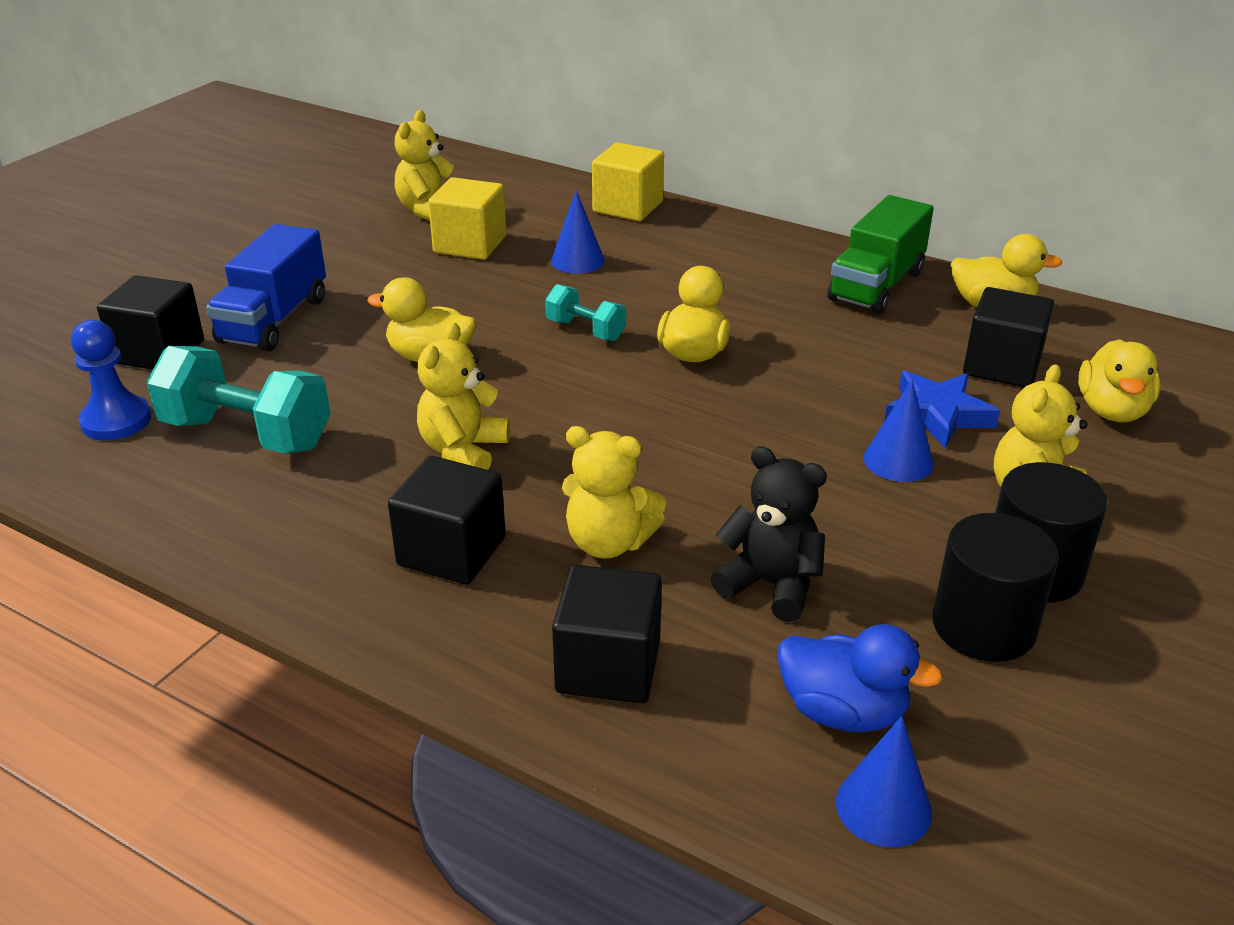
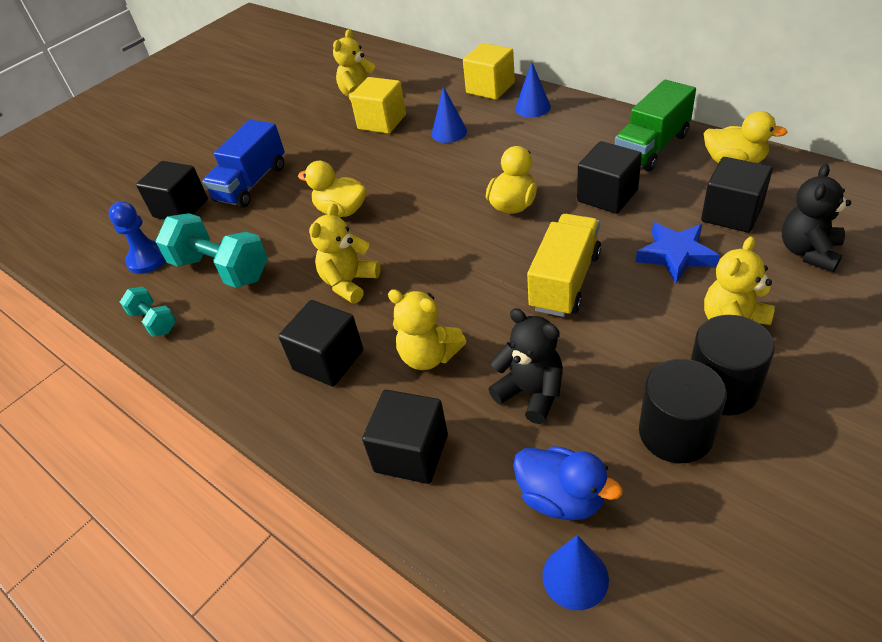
camera: 15 degrees right, 10 degrees up
(585, 330) = (444, 188): turquoise dumbbell -> turquoise dumbbell (154, 321)
(790, 447) = (565, 281): none -> yellow truck
(827, 343) = (607, 196): none -> black cube
(898, 461) = (639, 293): blue cone -> blue cone (532, 107)
(1112, 411) = (808, 252): yellow duck -> black teddy bear

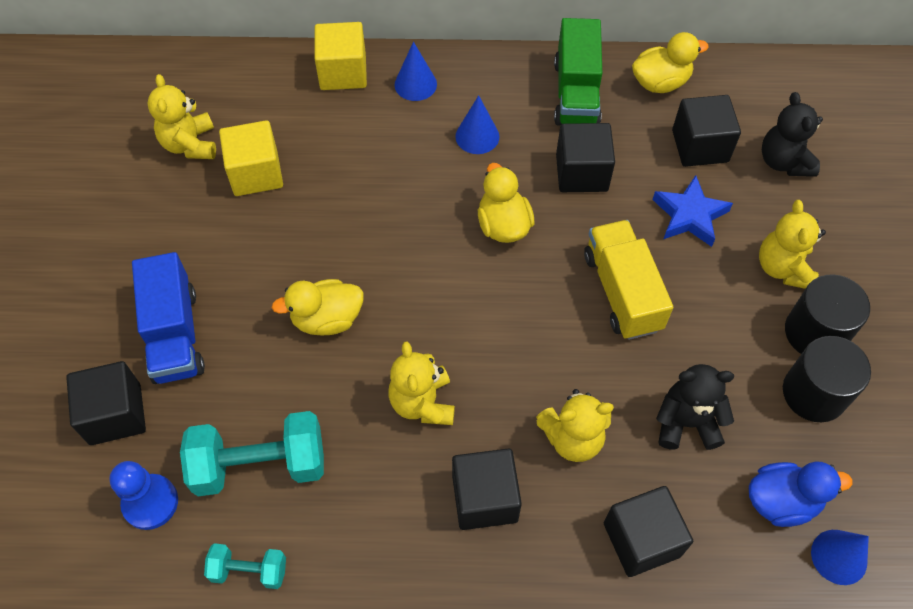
camera: 45 degrees left, 15 degrees up
(449, 132) = (352, 156): blue cone -> blue cone (477, 136)

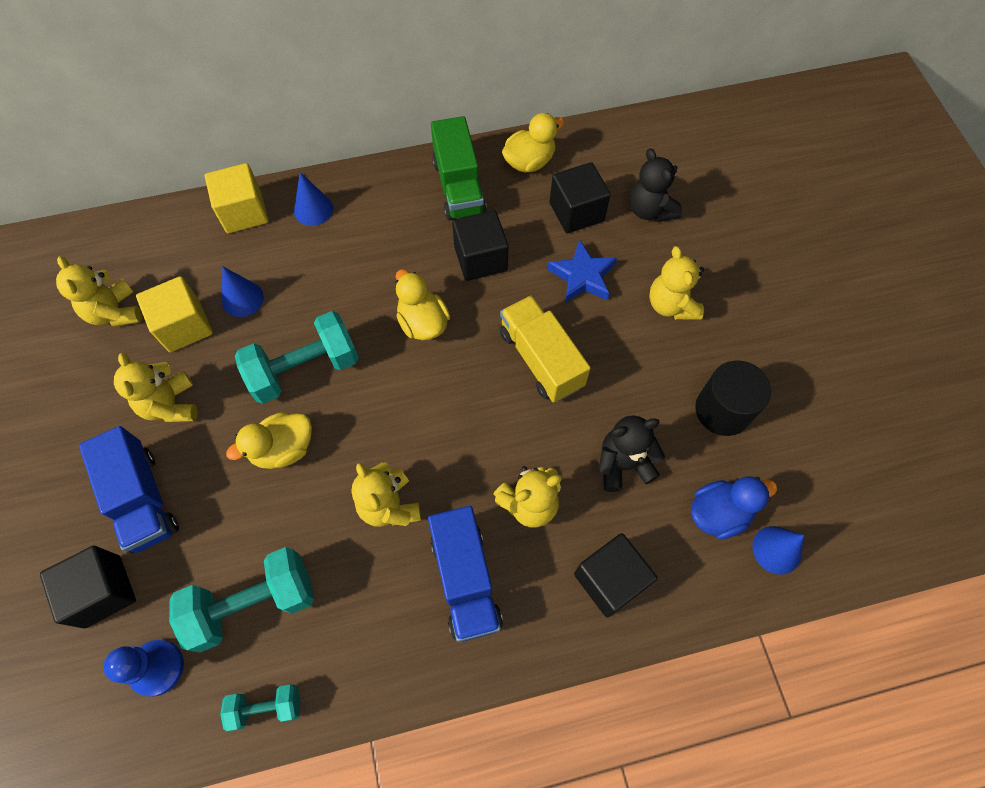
camera: 15 degrees left, 5 degrees up
(224, 248) = (171, 405): none -> yellow teddy bear
(368, 244) = (304, 369): none -> turquoise dumbbell
(477, 136) = (380, 246): blue cone -> blue cone (242, 299)
(484, 498) = (465, 579): black cube -> blue truck
(815, 332) = (711, 356): black cylinder -> none

